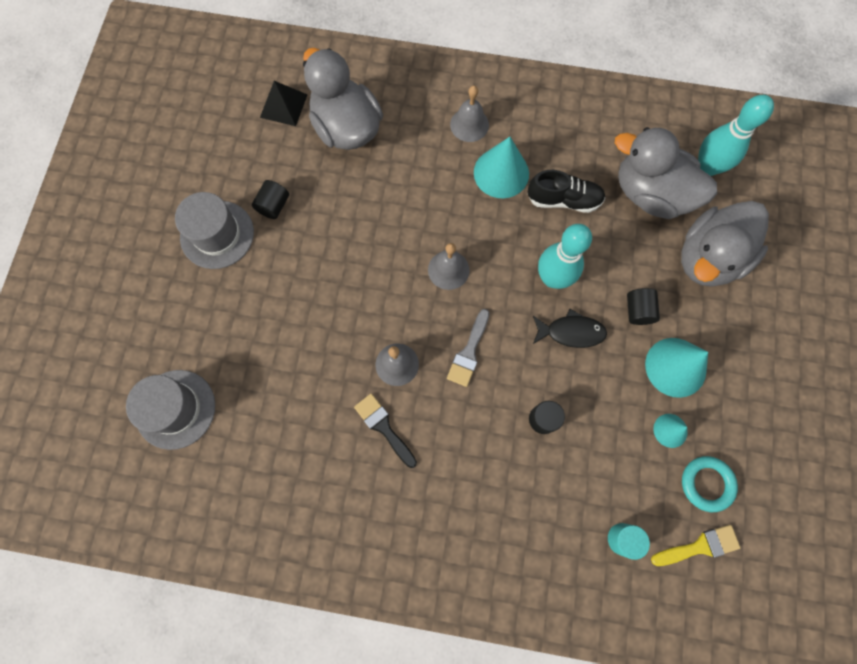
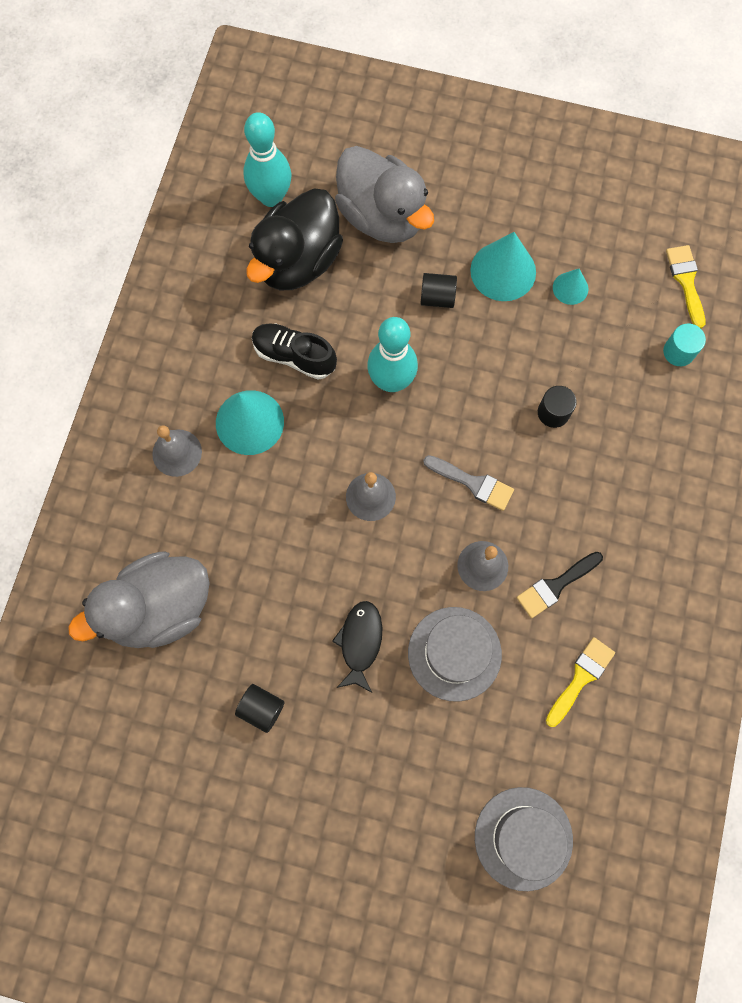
camera: 85 degrees left, 0 degrees up
(217, 234) = (294, 786): grey hat -> grey hat (454, 653)
(283, 105) = (112, 692): black pyramid -> none
(305, 452) = (580, 678): none -> yellow brush
(563, 200) = (294, 356): black shoe -> black shoe turned 75 degrees counterclockwise
(571, 332) = (457, 370): black fish -> black fish (360, 642)
(650, 194) = (297, 261): grey duck -> black duck
(706, 483) = (625, 264): turquoise ring -> none

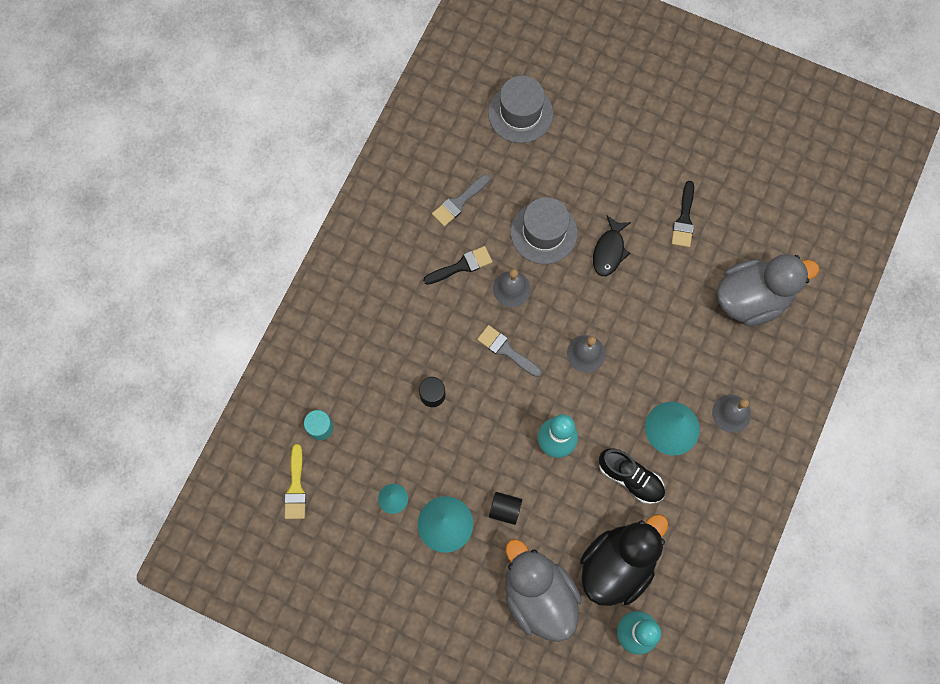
camera: 170 degrees left, 0 degrees up
(261, 709) = (684, 219): black cylinder -> black brush
(580, 678) = (459, 202): yellow brush -> grey brush

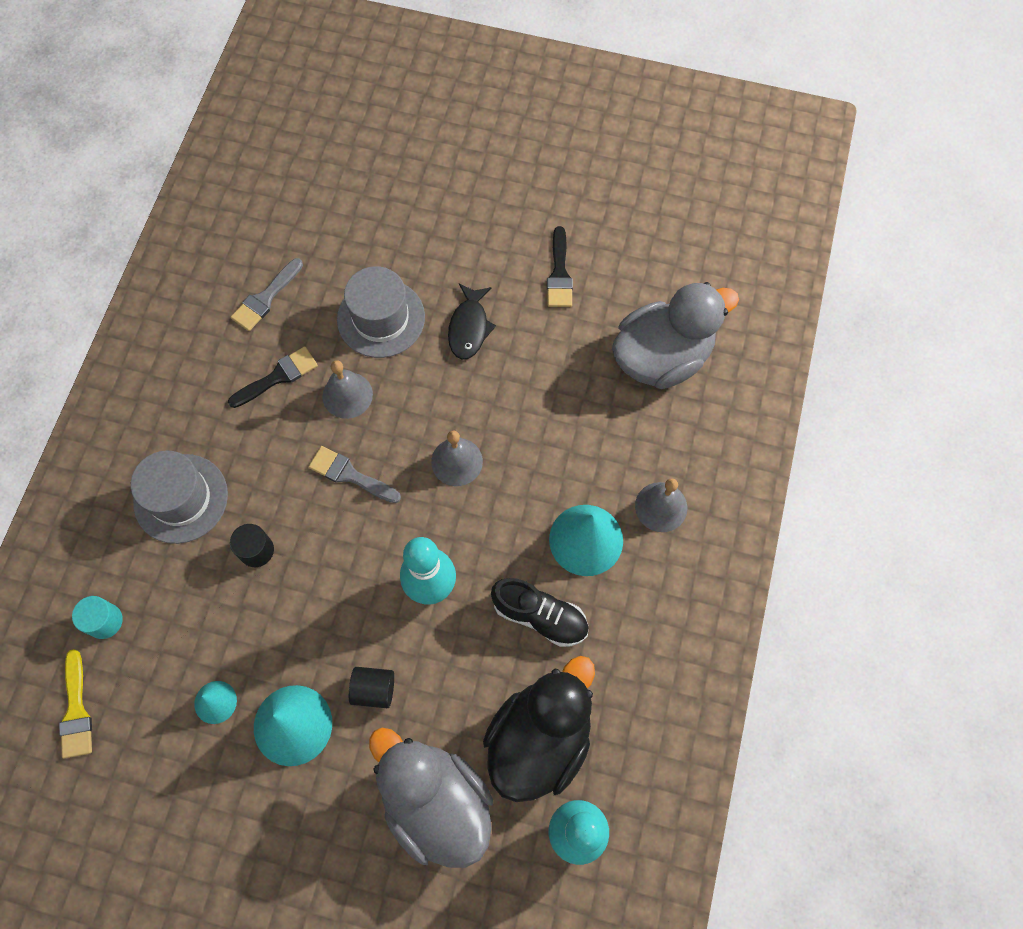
camera: 10 degrees left, 5 degrees down
(520, 113) = (332, 179): grey hat -> grey hat (181, 498)

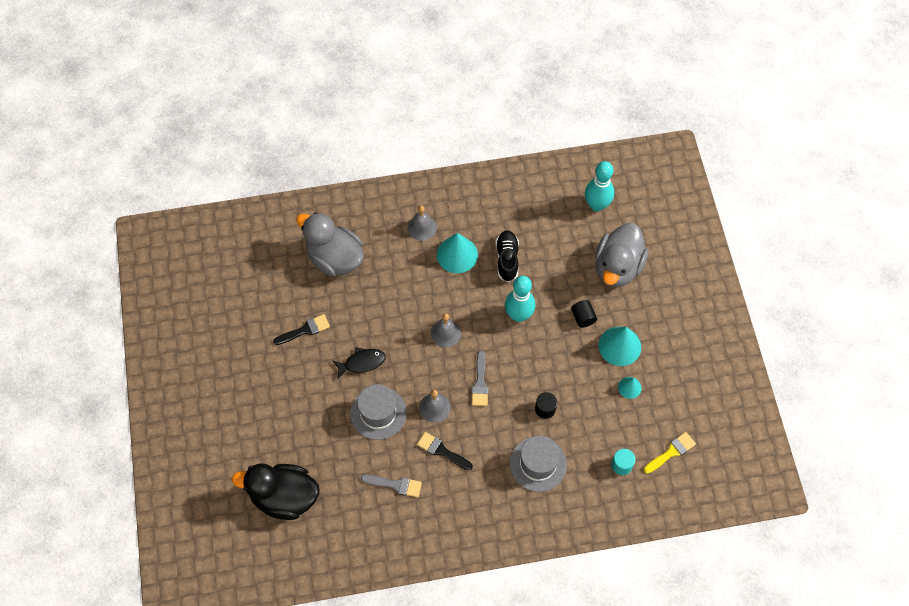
camera: 115 degrees left, 5 degrees down
(539, 738) = (565, 236): black duck -> black duck (284, 497)

